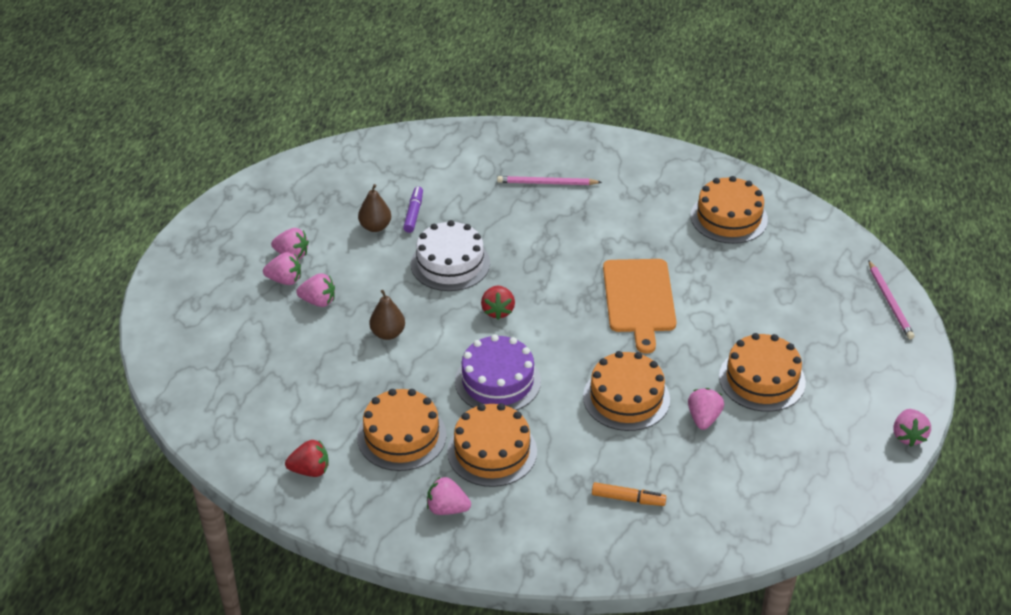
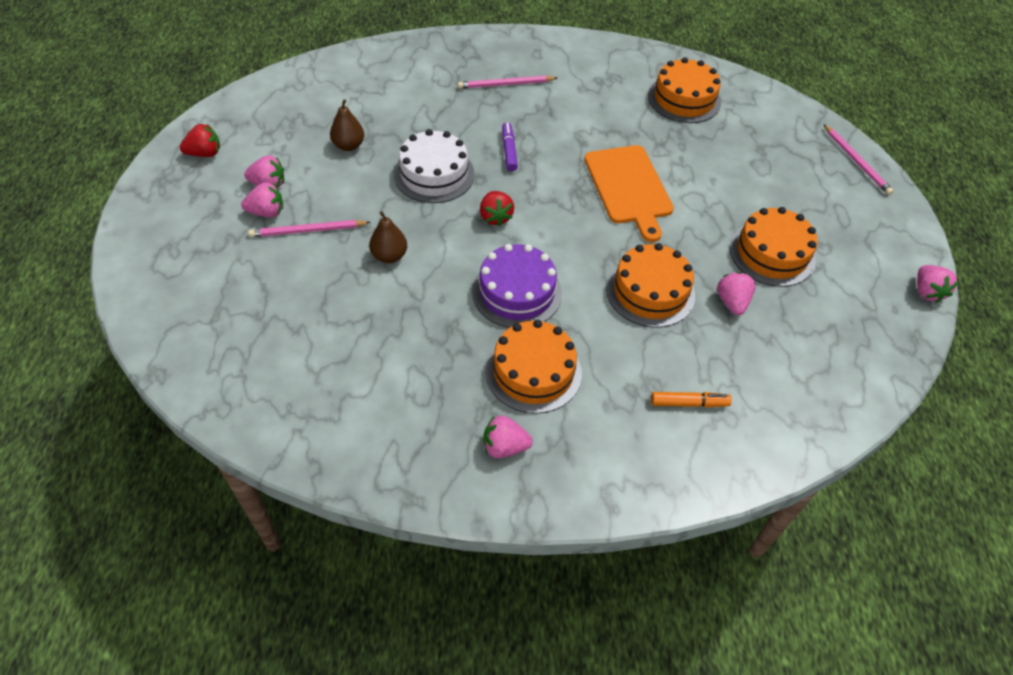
camera: 15 degrees left, 10 degrees up
(310, 470) = (342, 426): red strawberry -> red strawberry (205, 153)
(318, 301) = (307, 231): pink strawberry -> pink pencil
(401, 436) = (433, 369): orange cake -> none
(413, 213) = (384, 128): purple marker -> purple marker (509, 151)

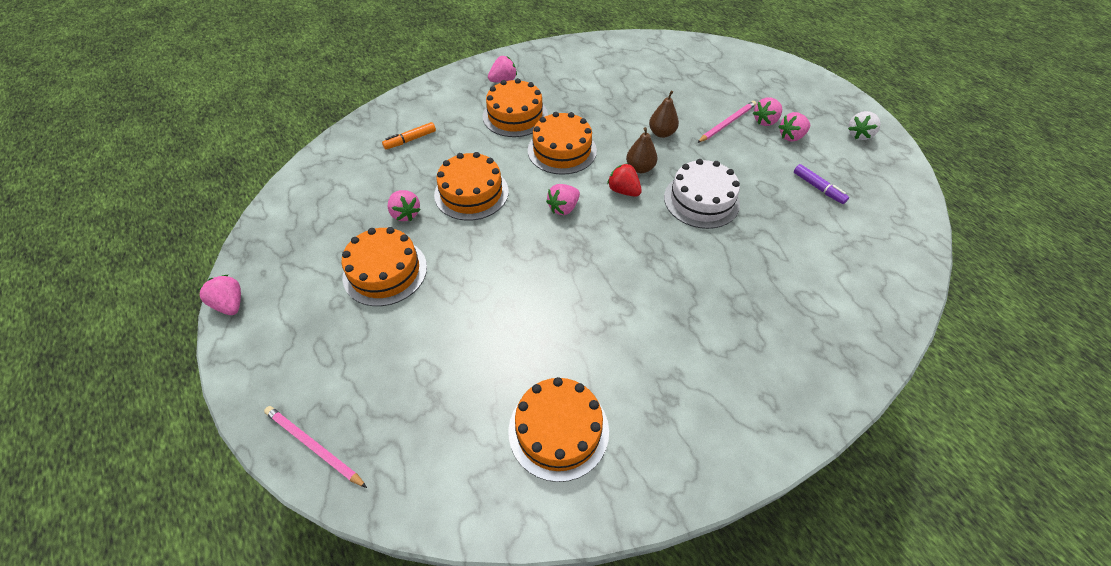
camera: 150 degrees right, 0 degrees up
(205, 153) = (859, 135): red strawberry -> white strawberry
(348, 145) = (786, 189): brown pear -> brown pear (640, 168)
(505, 84) = (751, 329): pink pencil -> none
(509, 151) = (670, 252): purple marker -> purple marker (818, 188)
(517, 292) = (562, 150): purple cake -> orange cake
(567, 230) = (563, 208): none -> pink strawberry
(629, 187) = (542, 272): orange cutting board -> none

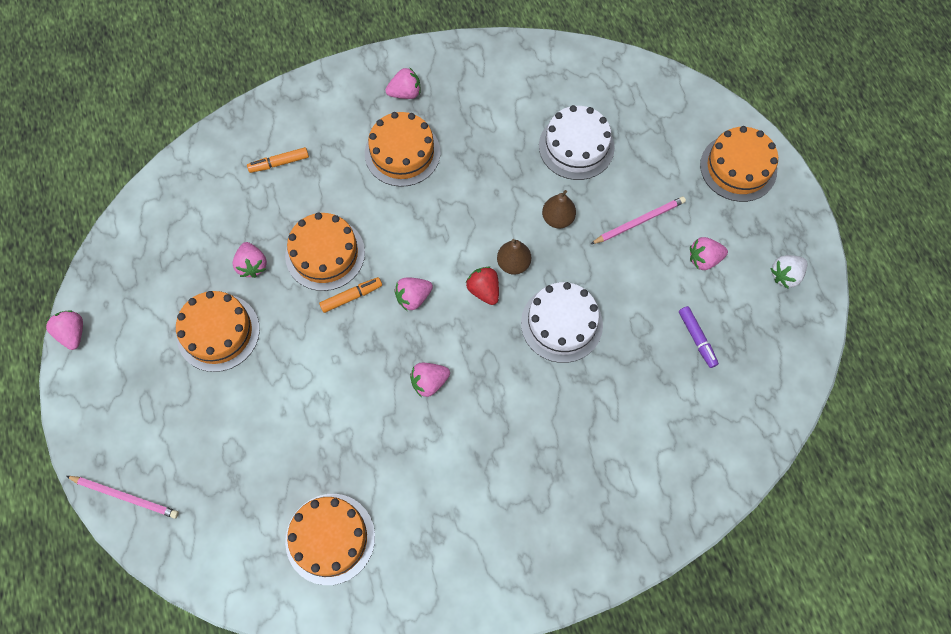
camera: 15 degrees right, 15 degrees up
(313, 446) = (125, 497): pink pencil -> pink pencil turned 150 degrees clockwise
(506, 218) = (351, 297): none -> orange marker
(562, 150) = (437, 217): orange cake -> orange cake (738, 167)
(653, 88) = (576, 146): none -> white cake
(765, 121) = (685, 229): pink strawberry -> pink strawberry (429, 382)

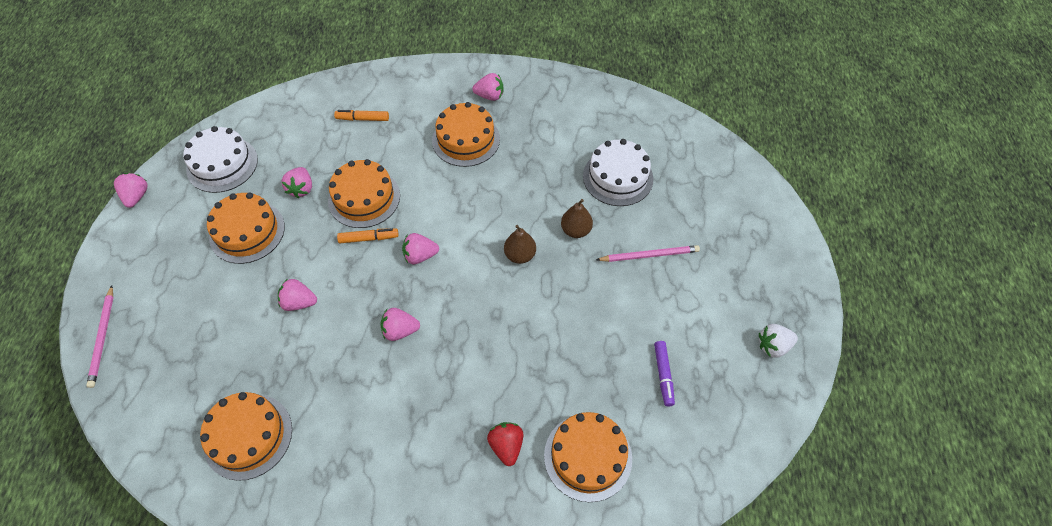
camera: 20 degrees right, 10 degrees down
(125, 497) = (103, 338): pink pencil -> pink pencil turned 45 degrees clockwise
(484, 290) = (484, 269): red strawberry -> red strawberry (506, 446)
(561, 323) = (541, 319): white cake -> white cake (222, 164)
(704, 259) = (698, 306): pink strawberry -> pink strawberry (299, 302)
(738, 167) = (761, 237): orange cake -> orange cake (588, 456)

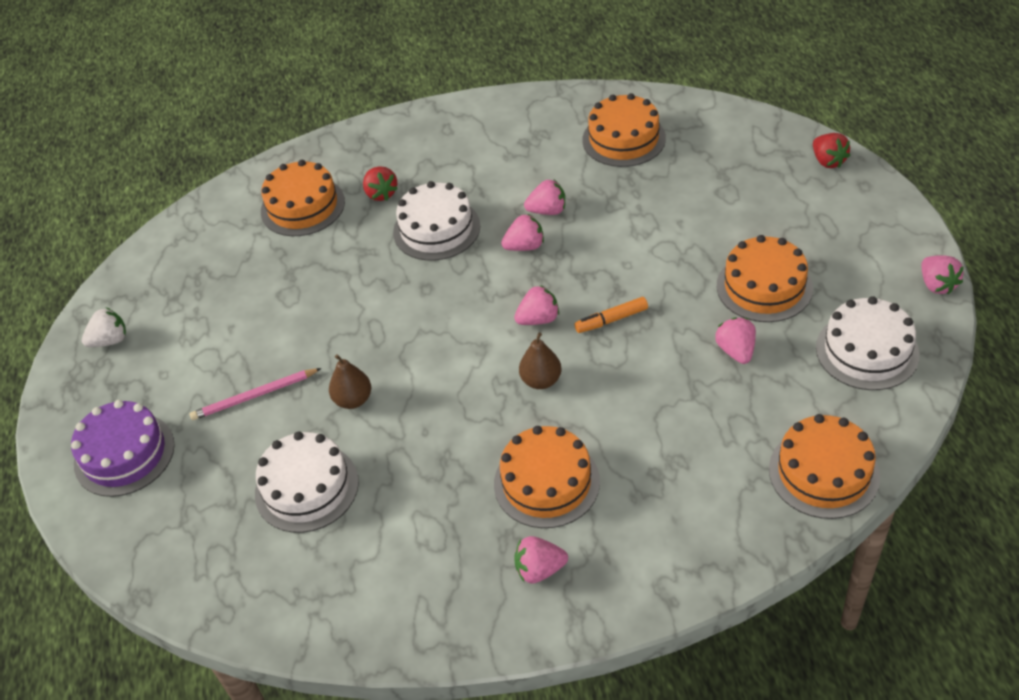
camera: 170 degrees right, 10 degrees down
(103, 338) = (828, 161): pink pencil -> red strawberry
(299, 302) = (649, 240): pink strawberry -> pink strawberry (547, 211)
(362, 119) = (719, 471): orange marker -> none
(364, 198) = (646, 363): orange cake -> orange cake (823, 472)
(467, 378) = (436, 229): none -> white cake
(520, 255) = (417, 352): brown pear -> brown pear (541, 380)
(663, 375) = (233, 284): purple marker -> none
(748, 236) = (124, 454): none -> purple cake

